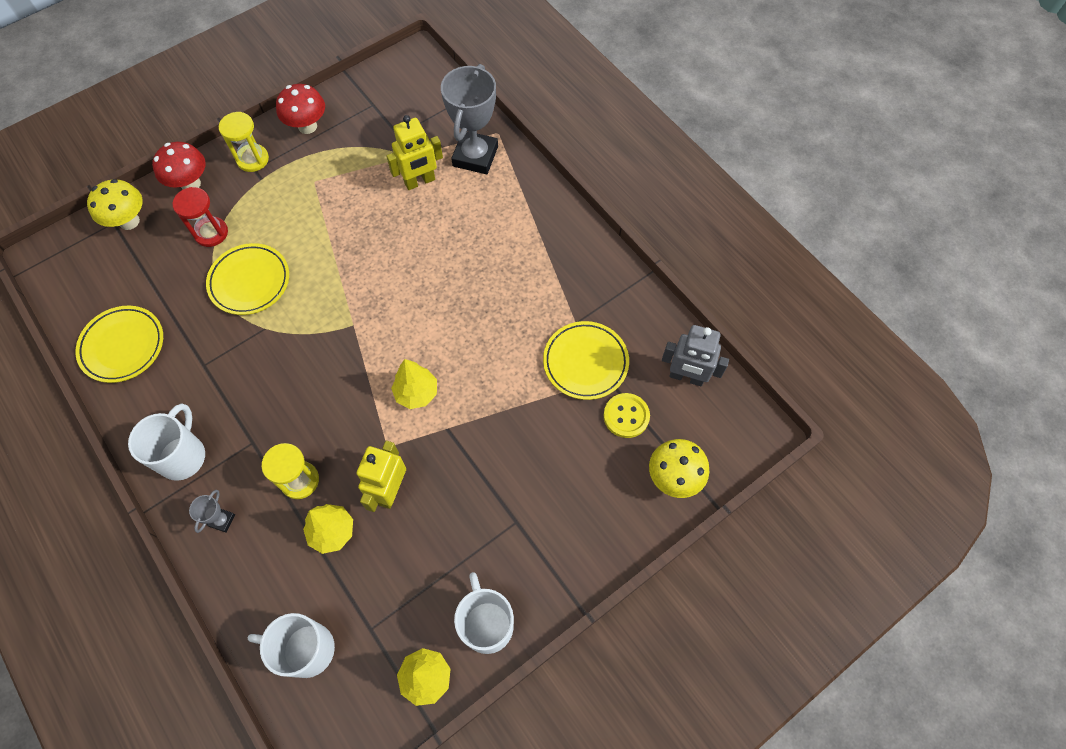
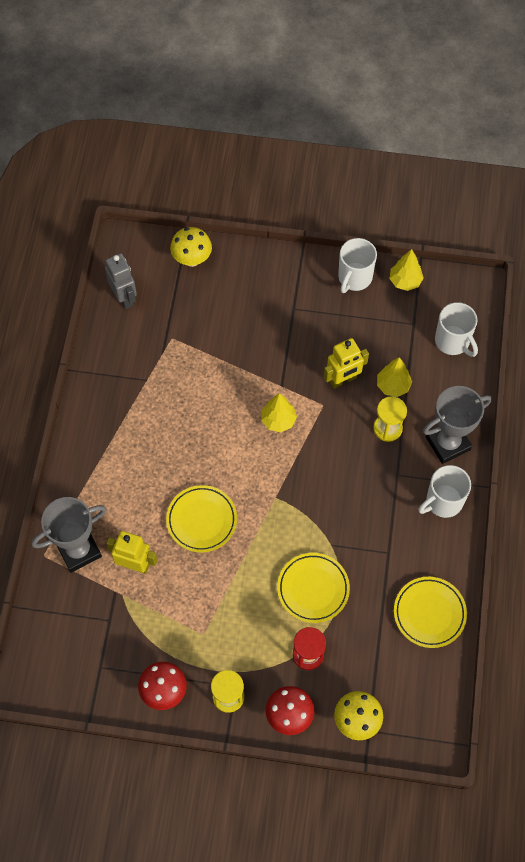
camera: 135 degrees left, 0 degrees up
(222, 520) = (447, 443): grey trophy -> grey trophy, size x2.35
(585, 362) = (168, 353): yellow plate -> yellow plate (201, 520)
(626, 416) = (180, 307): yellow button -> none

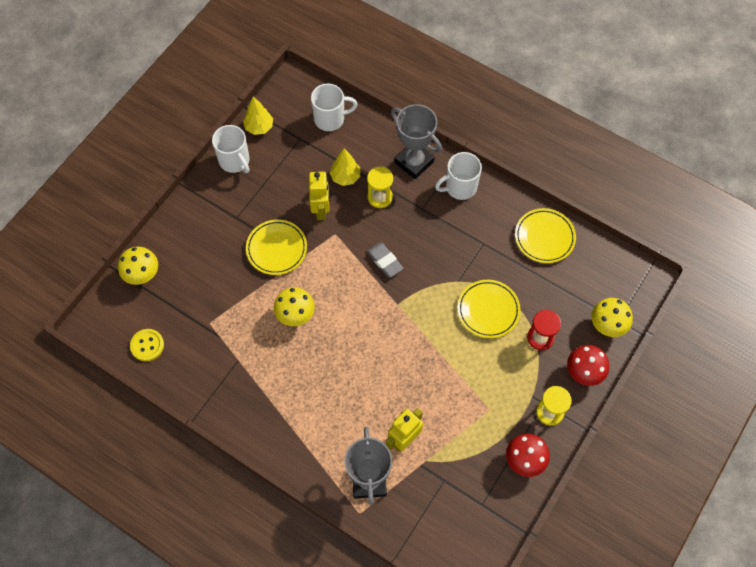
camera: 65 degrees left, 0 degrees up
(124, 297) = (147, 345): grey robot -> yellow button
(201, 520) = (390, 369): yellow plate -> yellow plate (276, 249)
(216, 409) = (295, 315): none -> yellow mushroom
(278, 420) = (331, 272): yellow tree -> none
(317, 465) = (385, 261): none -> grey eraser
(443, 501) = (460, 187): white mug -> white mug turned 75 degrees clockwise
(447, 443) = (414, 162): grey trophy -> grey trophy turned 45 degrees counterclockwise

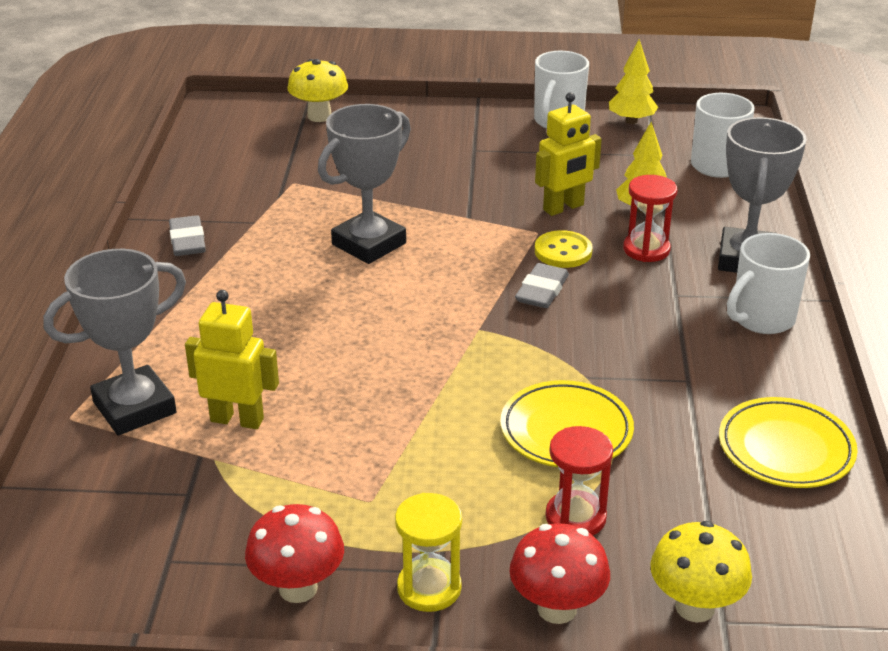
camera: 60 degrees right, 30 degrees down
(147, 345) = (220, 151): yellow button -> yellow button (563, 251)
(235, 401) = (187, 241): none -> grey eraser
(276, 249) = (460, 194): yellow plate -> none
(295, 315) = (369, 244): yellow mushroom -> grey trophy
(380, 197) = (646, 249): yellow hourglass -> red hourglass
(460, 187) = (761, 318): white mug -> white mug turned 75 degrees counterclockwise

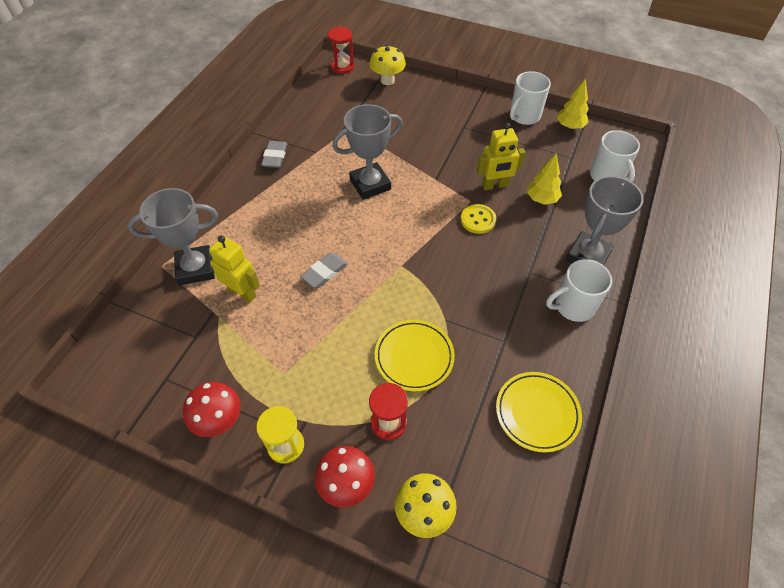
camera: 20 degrees right, 20 degrees up
(542, 291) = (451, 247): grey eraser -> grey eraser (324, 272)
(646, 249) = (529, 232): red hourglass -> red hourglass (342, 67)

